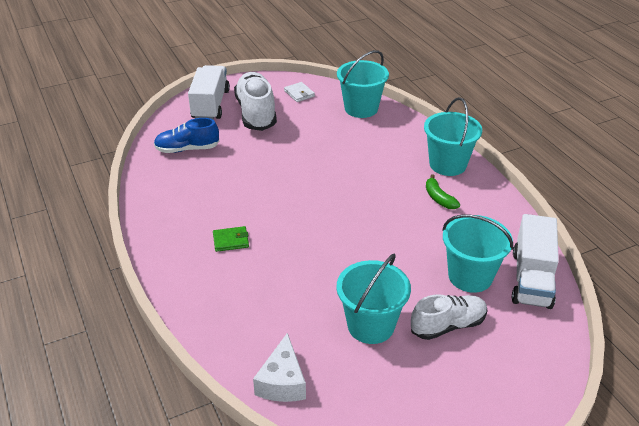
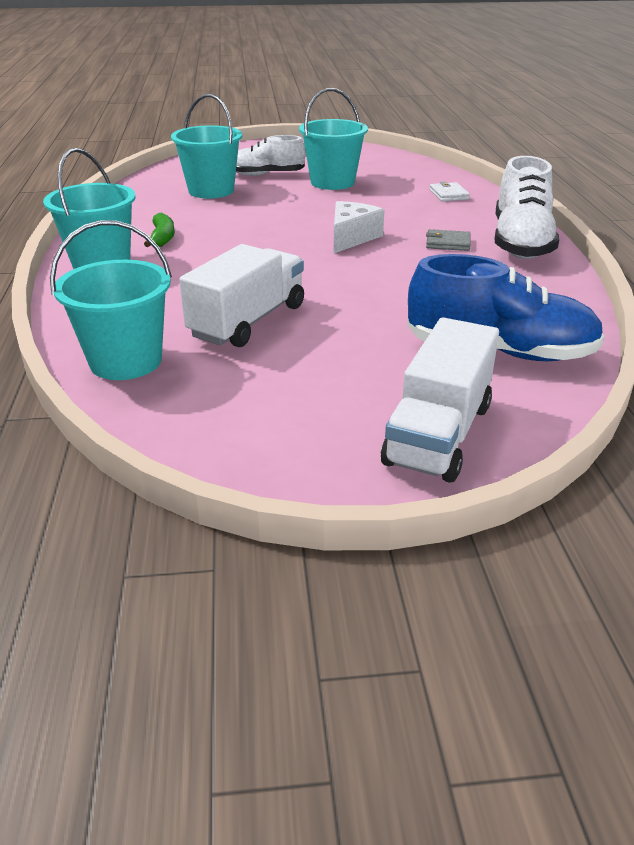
camera: 160 degrees left, 5 degrees down
(187, 149) = (500, 351): blue shoe -> blue shoe, size x1.51
(231, 240) = (448, 243): green wallet -> grey wallet
(256, 113) = (341, 393): white shoe -> white shoe (520, 242)
(282, 382) = (426, 172): white cheese -> white cheese (351, 237)
(299, 93) = (219, 420): white wallet -> white wallet (448, 194)
(531, 279) = (158, 183): white truck -> white truck (248, 321)

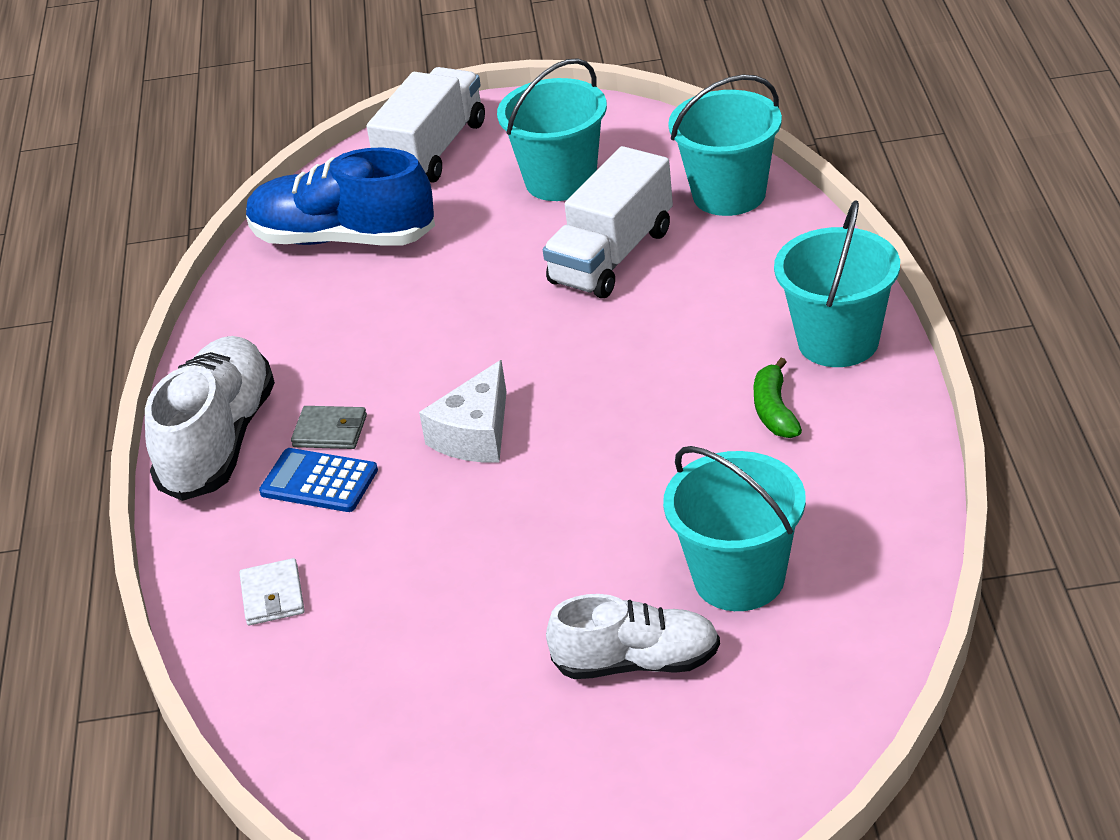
camera: 175 degrees left, 5 degrees up
(332, 182) = (493, 634): turquoise bucket -> turquoise bucket (560, 180)
(444, 225) = (319, 482): none -> blue calculator

